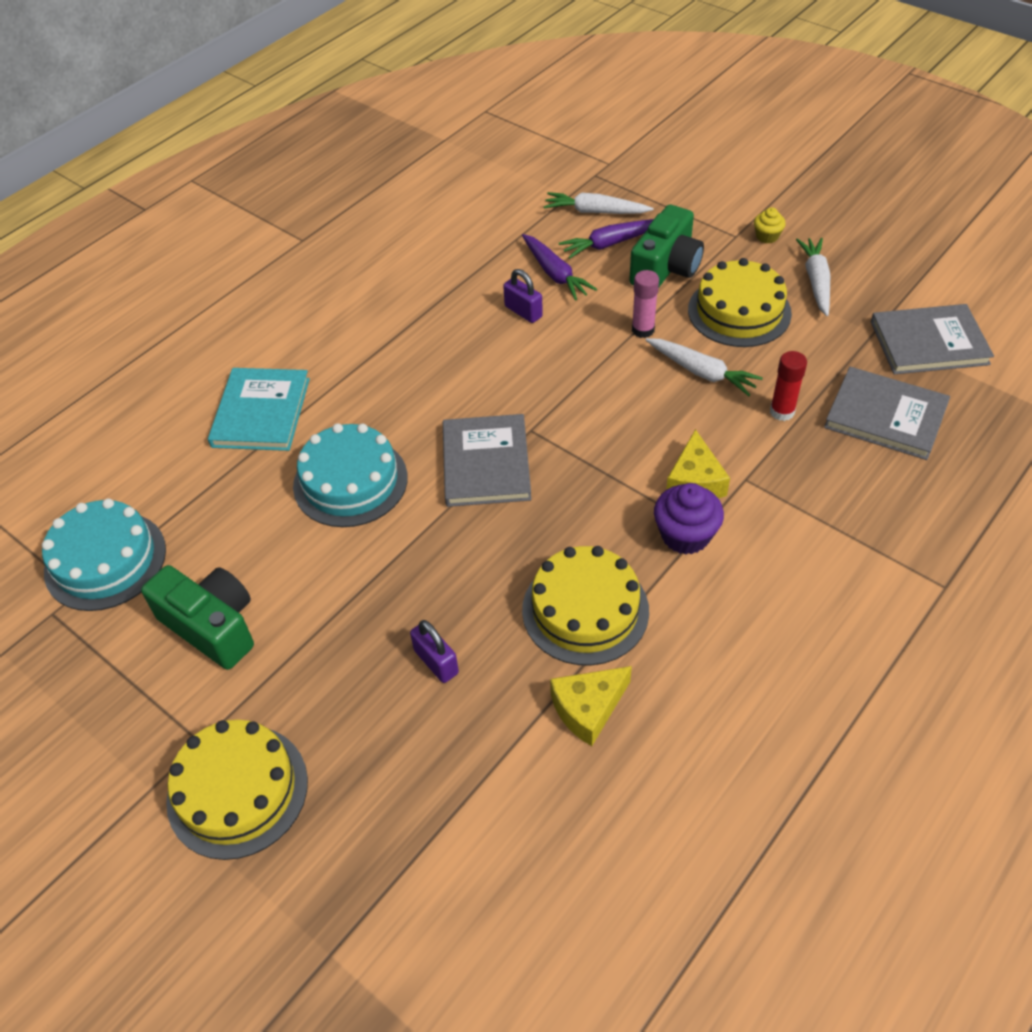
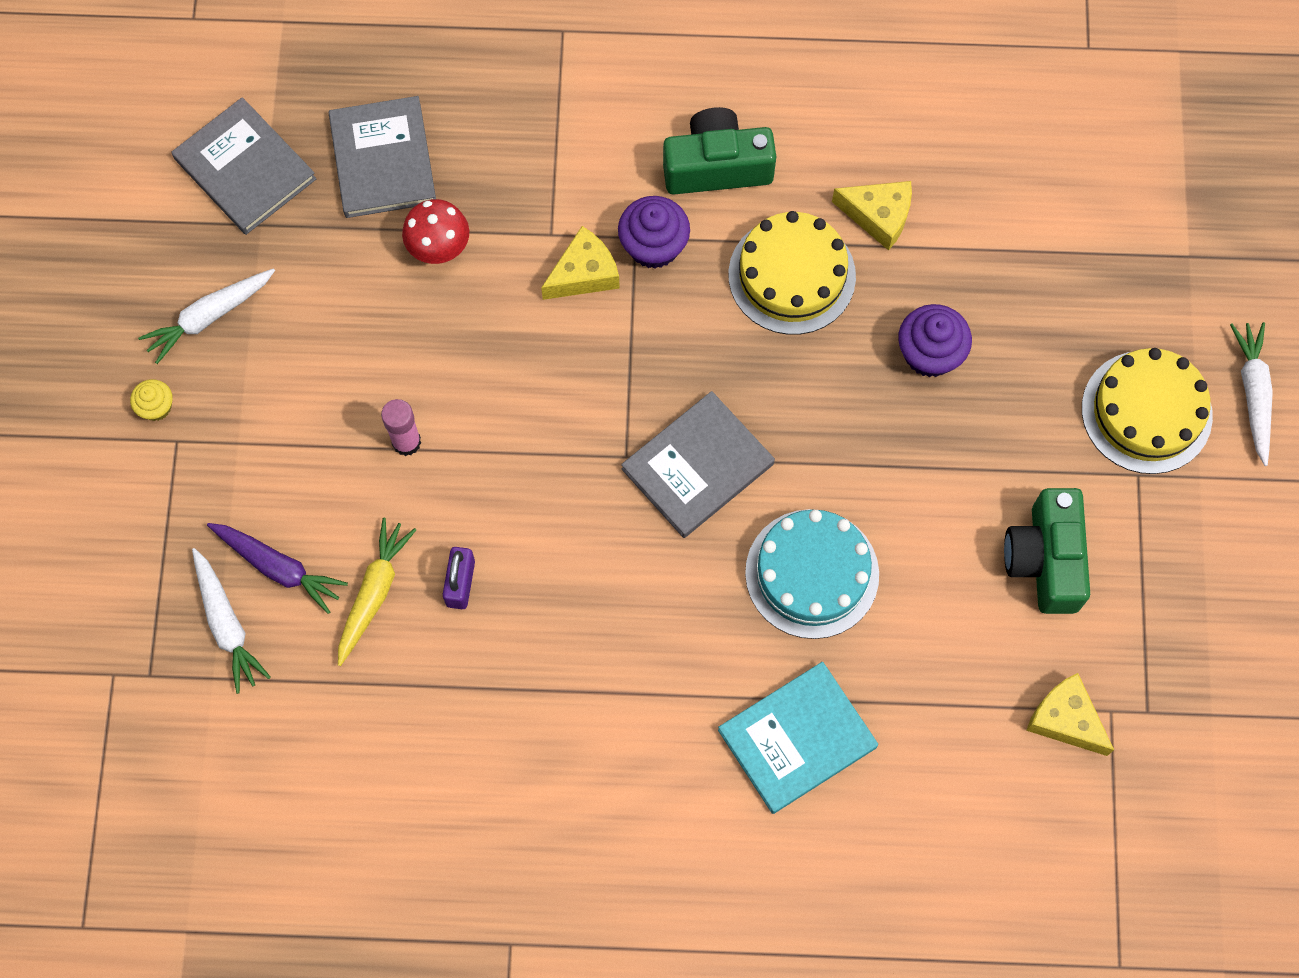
camera: 130 degrees left, 20 degrees up
(105, 560) = (1065, 719): turquoise cake -> yellow cheese
(436, 662) = (929, 353): purple padlock -> purple cupcake
(555, 274) = (374, 593): purple carrot -> yellow carrot
(666, 268) = (284, 481): green camera -> green camera (717, 166)
(701, 372) = (433, 349): white carrot -> white carrot (1253, 393)
(739, 311) = (312, 365): yellow cake -> none
(782, 412) = (439, 249): red glue stick -> red mushroom

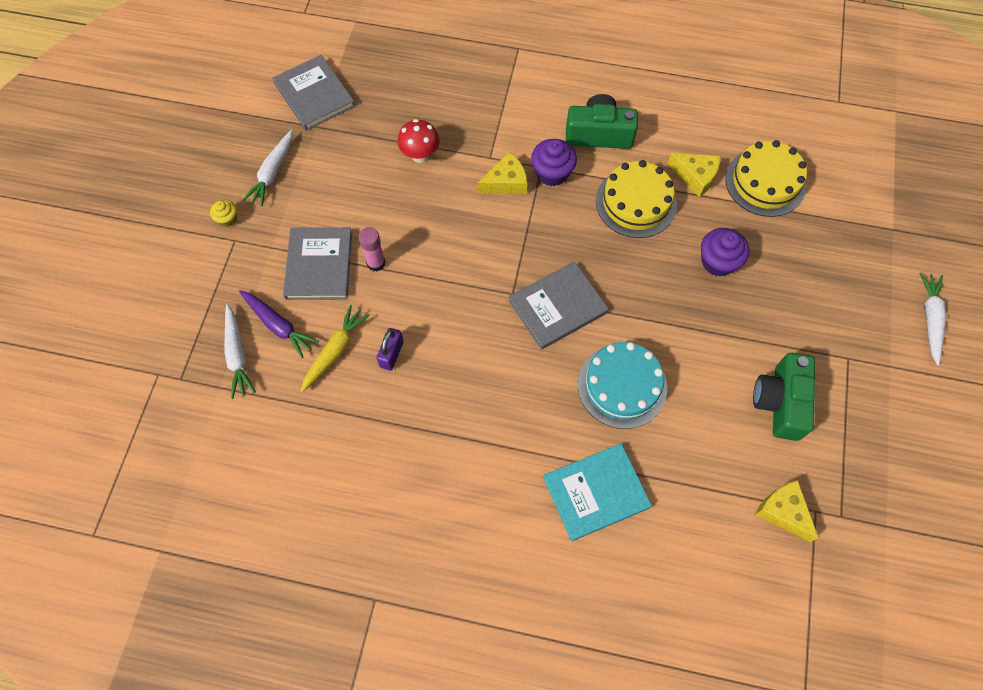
camera: 10 degrees right, 5 degrees down
(209, 317) = (272, 173): white carrot -> white carrot turned 45 degrees counterclockwise
(383, 160) = (397, 102): grey book -> grey book (319, 265)
(1146, 412) = (857, 319): yellow cake -> yellow cake (765, 182)

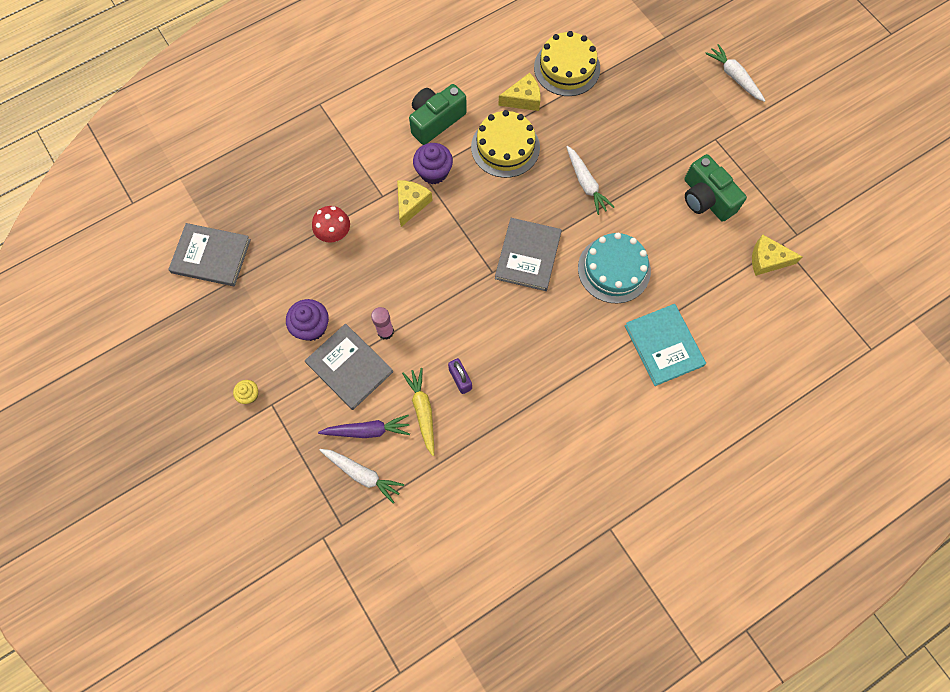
camera: 45 degrees left, 5 degrees up
(272, 173) = (244, 336): white carrot -> white carrot (586, 184)
(596, 492) = (664, 345): turquoise book -> turquoise book turned 45 degrees counterclockwise
(718, 262) = (590, 143): purple cupcake -> purple cupcake (311, 327)

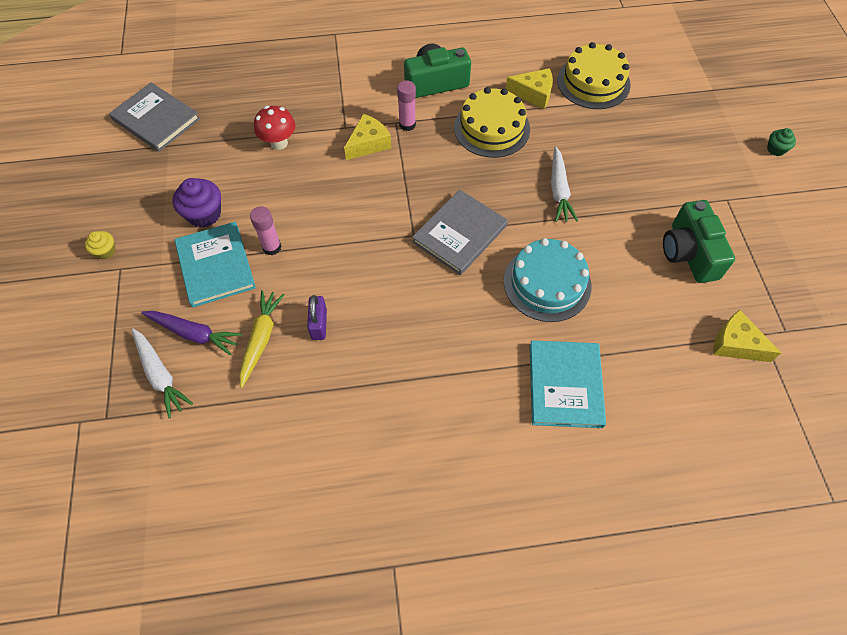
camera: 25 degrees right, 10 degrees down
(349, 367) = (215, 266): grey book -> turquoise book
(434, 172) = (407, 125): purple cupcake -> pink glue stick
(734, 77) = (776, 149): white carrot -> green cupcake

